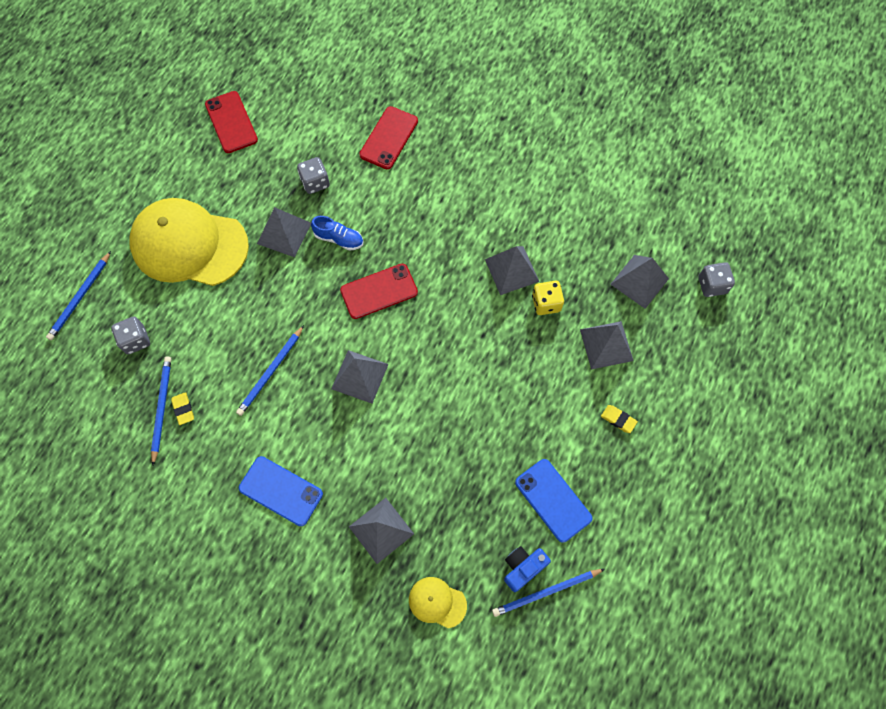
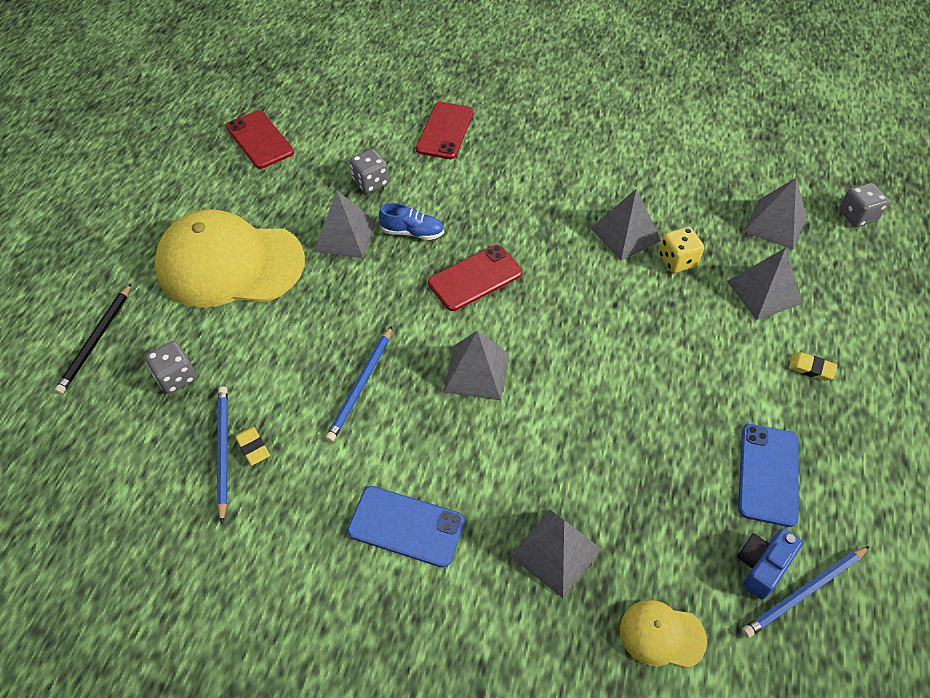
camera: 10 degrees left, 15 degrees down
(80, 297) = (96, 340): blue pencil -> black pencil
(553, 500) = (768, 474): blue phone -> blue phone turned 60 degrees clockwise

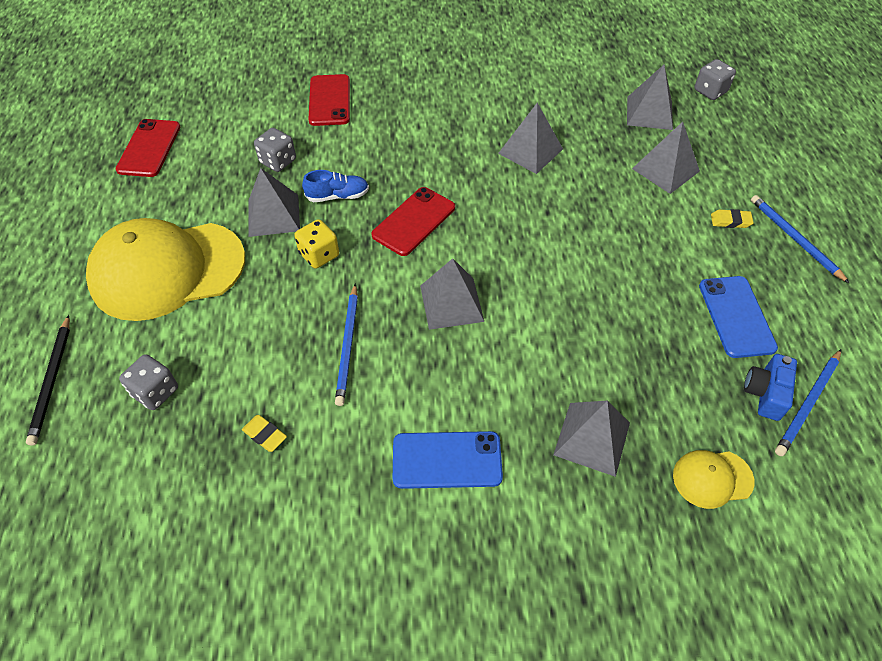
camera: 20 degrees left, 0 degrees up
(223, 451) = (235, 448): blue pencil -> blue pencil (794, 239)
(260, 140) = (149, 148): red phone -> red phone turned 60 degrees clockwise
(677, 261) = (584, 162): yellow dice -> yellow dice (319, 255)

